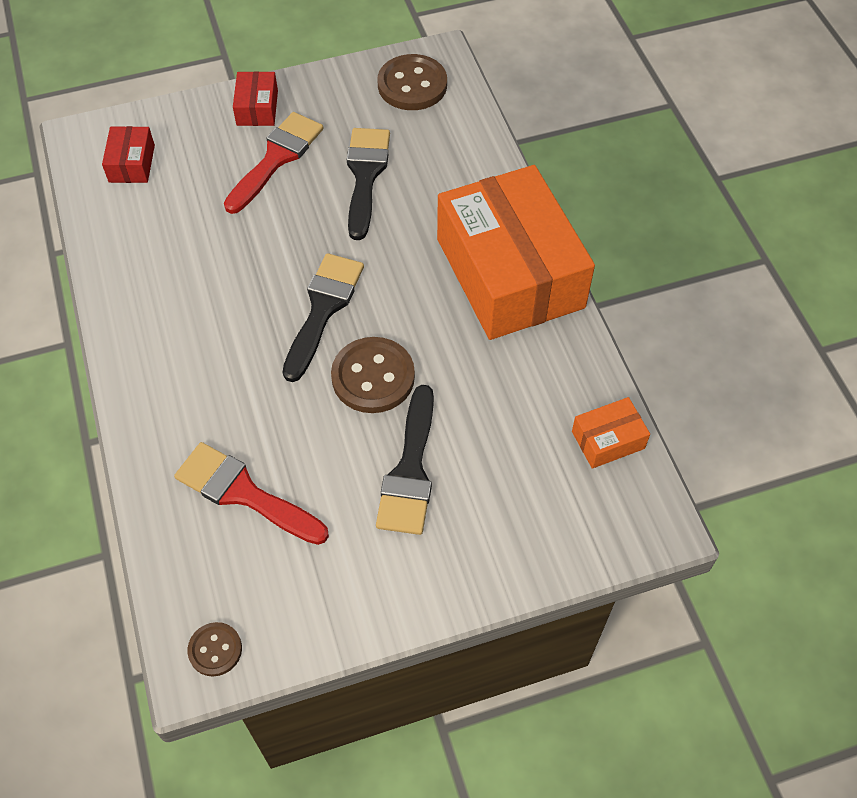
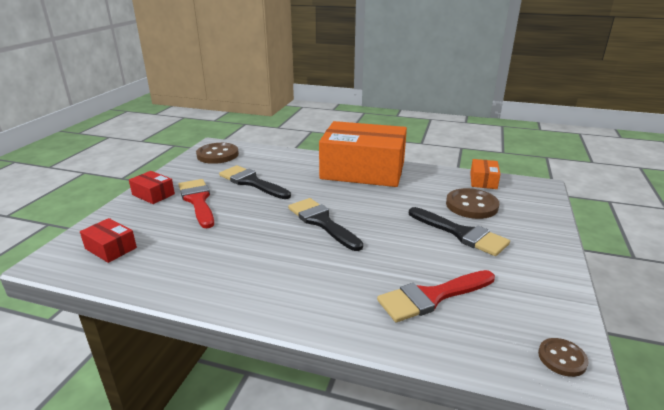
camera: 55 degrees left, 30 degrees down
(373, 377) = (386, 223): brown button -> brown button (471, 205)

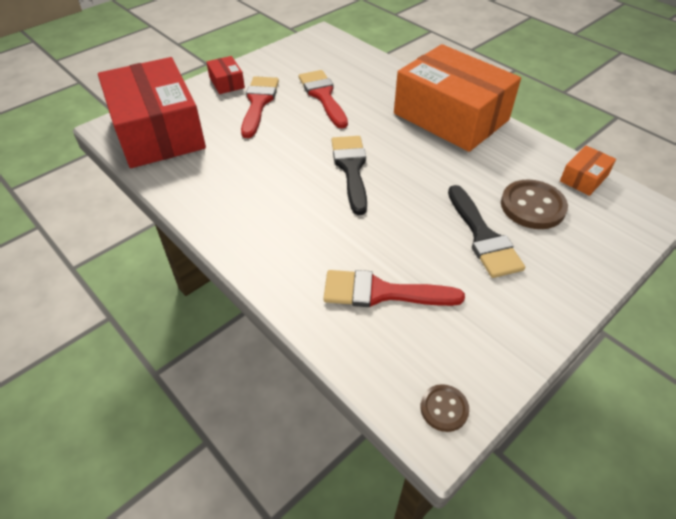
camera: 30 degrees right, 20 degrees up
(111, 248) = (158, 131): red box -> red box, size x2.49
(217, 155) = (317, 49): brown button -> none
(252, 182) = (323, 96): black brush -> red brush

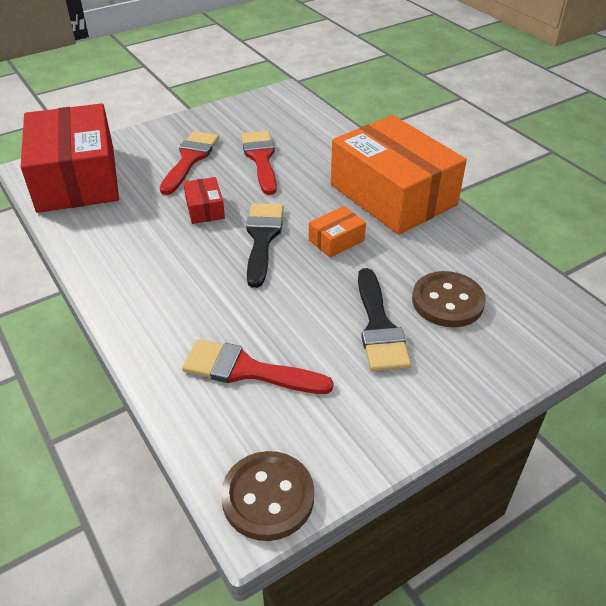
camera: 10 degrees right, 5 degrees down
(227, 82) = (164, 135): red box -> red box (205, 209)
(444, 408) = (268, 497): brown button -> brown button, size x1.80
(583, 178) = (519, 278): orange box -> orange box (336, 240)

